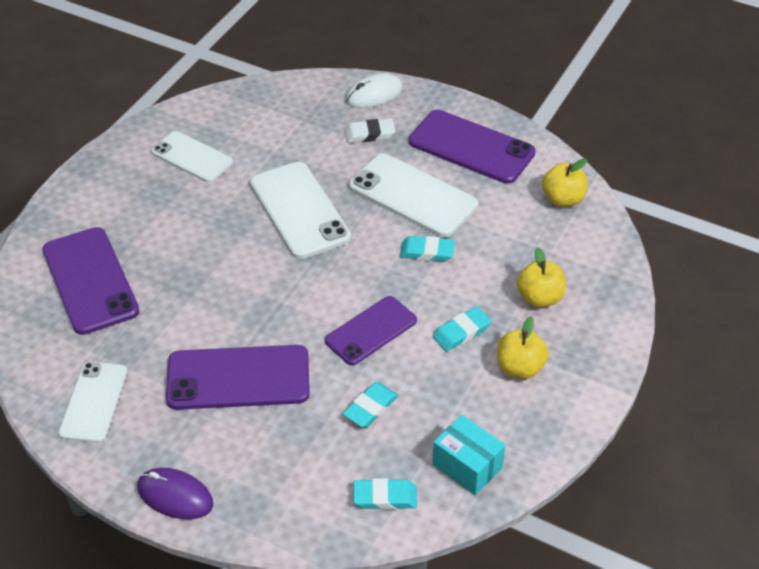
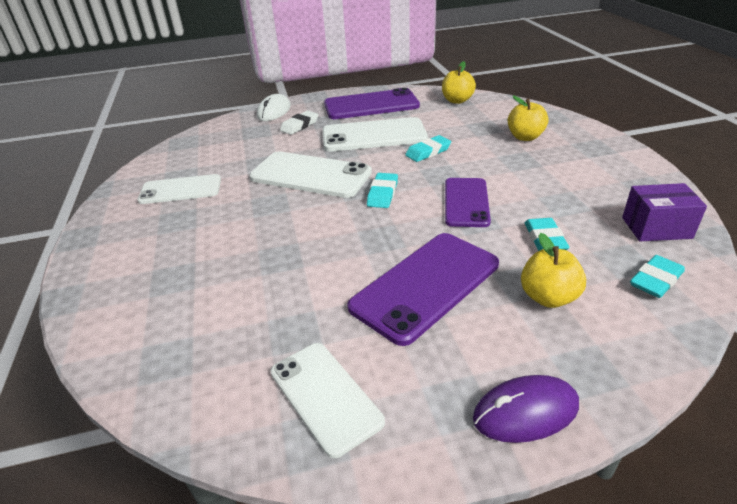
camera: 40 degrees left, 10 degrees down
(90, 280) = (187, 306): purple phone -> none
(461, 332) = (517, 172): turquoise eraser -> turquoise eraser (383, 194)
(467, 466) = (656, 228): turquoise box -> purple box
(520, 367) = (578, 168): yellow apple -> yellow apple (548, 297)

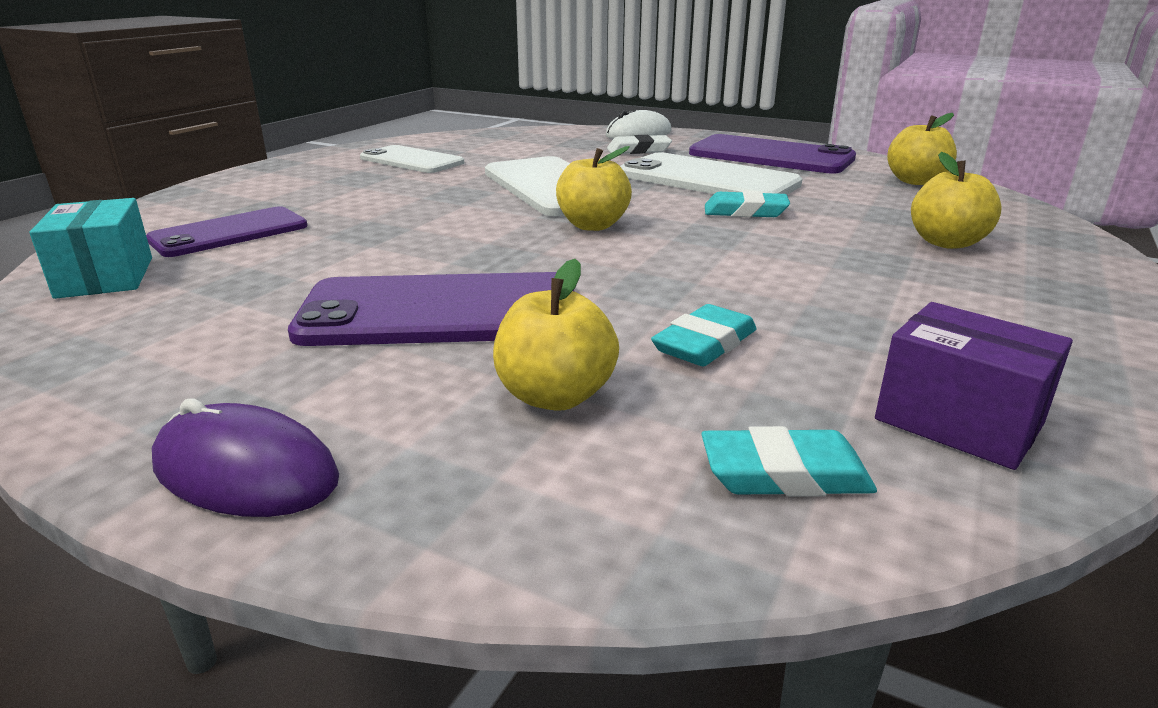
camera: 40 degrees right, 10 degrees down
(198, 382) = (105, 277): none -> turquoise box
(325, 396) = (143, 337): white phone -> none
(383, 194) = (592, 225): turquoise eraser -> yellow apple
(466, 202) = (680, 268): purple phone -> purple phone (229, 233)

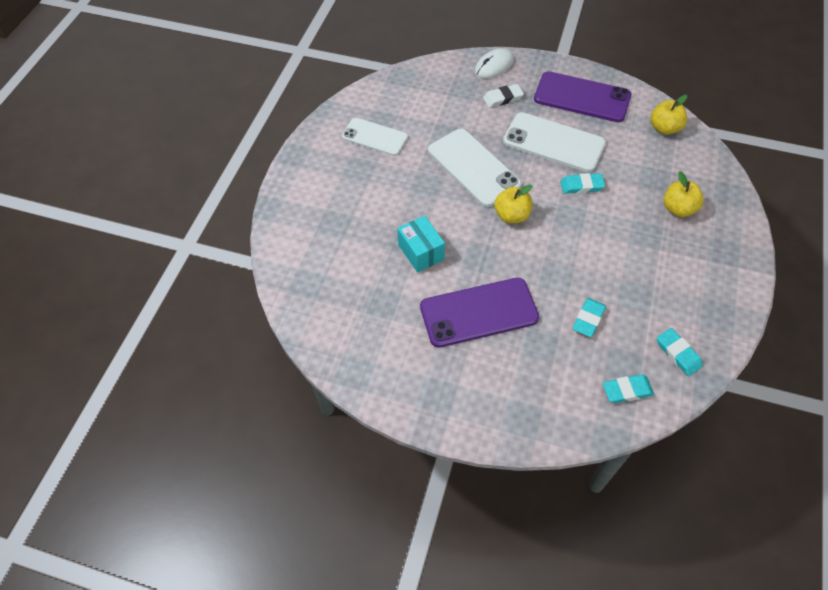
camera: 10 degrees left, 30 degrees up
(105, 277) = (316, 308): turquoise box -> turquoise box (421, 252)
(229, 233) = (338, 254): purple phone -> none
(245, 471) = (467, 419): purple mouse -> none
(555, 396) = (545, 363): yellow apple -> none
(958, 422) = (678, 353): purple box -> turquoise eraser

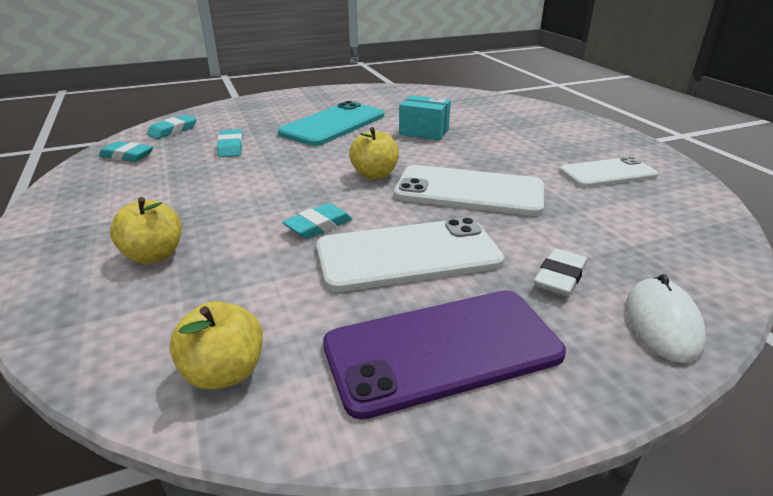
camera: 140 degrees right, 25 degrees down
(479, 312) = (333, 124): purple phone -> turquoise phone

